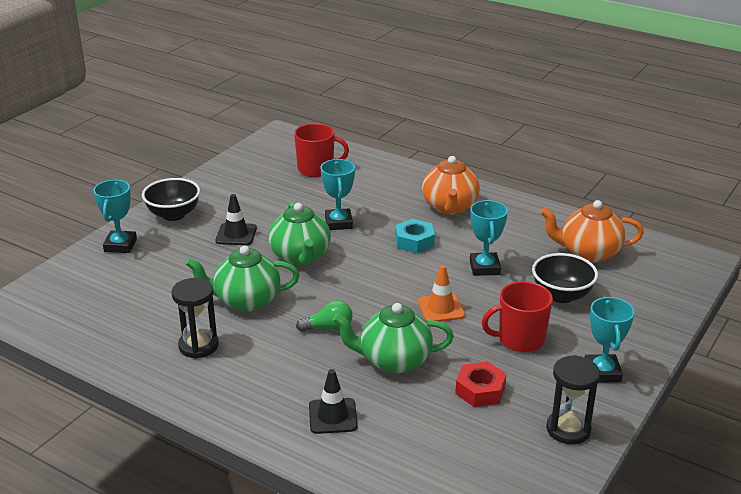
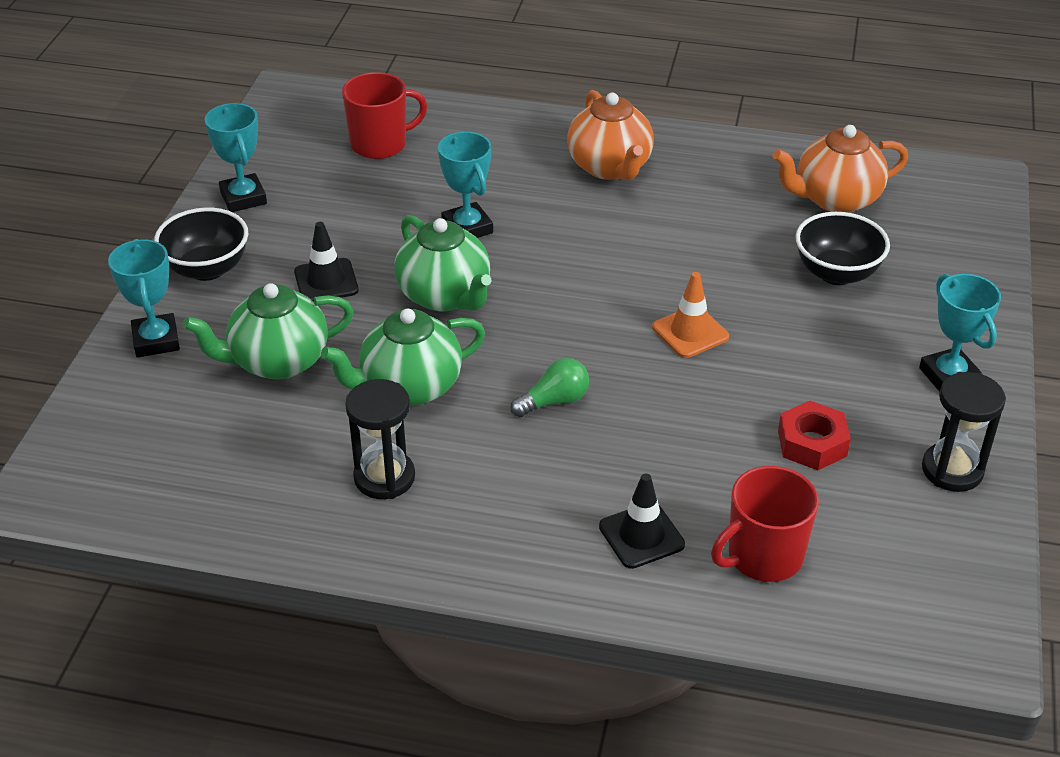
camera: 20 degrees left, 10 degrees up
(393, 360) = (673, 429): green teapot -> green teapot (278, 361)
(414, 241) = (593, 234): turquoise nut -> none
(484, 268) = (712, 254): turquoise trophy -> turquoise trophy (243, 198)
(520, 339) = (820, 354): red mug -> red mug (763, 556)

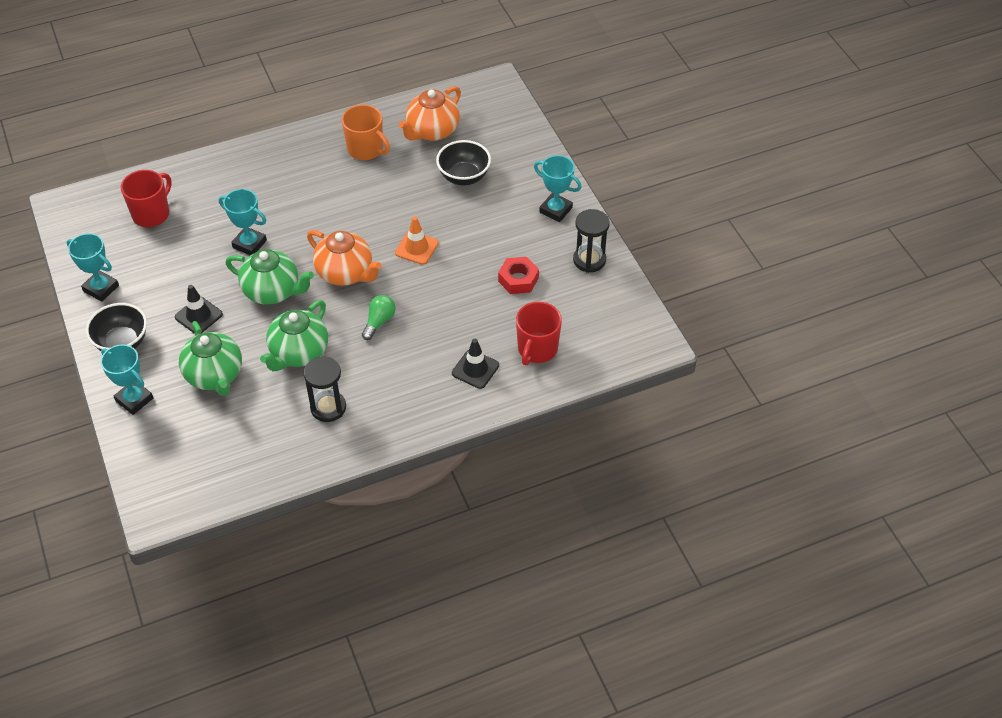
camera: 35 degrees left, 10 degrees up
(278, 361) = (215, 376): green teapot -> green teapot turned 60 degrees counterclockwise
(610, 167) = (298, 167): orange teapot -> orange teapot (345, 273)
(721, 184) = (366, 149): none -> orange mug

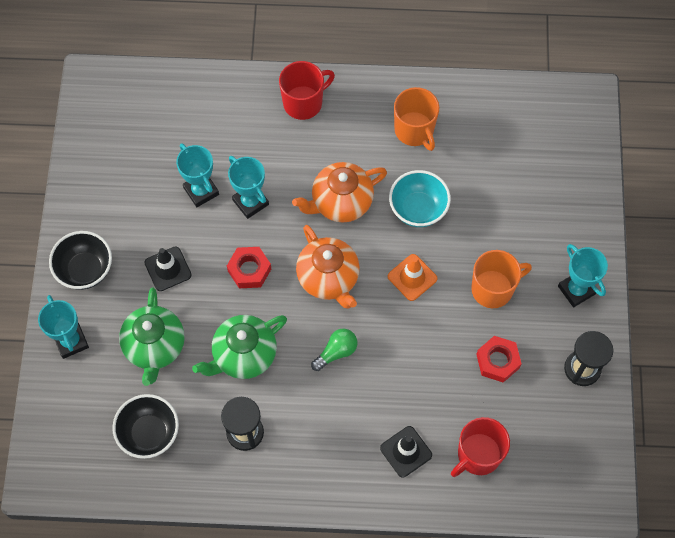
camera: 25 degrees right, 15 degrees up
(101, 288) = (90, 196): turquoise trophy -> turquoise trophy (201, 191)
(152, 214) = (172, 125): red mug -> red mug (303, 102)
(273, 291) = (249, 270): green teapot -> red nut
(397, 200) = (418, 209): none -> turquoise bowl
(432, 131) = (492, 134): orange teapot -> orange teapot (340, 202)
(464, 177) = (499, 207): black bowl -> black bowl (149, 433)
(488, 232) = (493, 289): none -> orange mug

